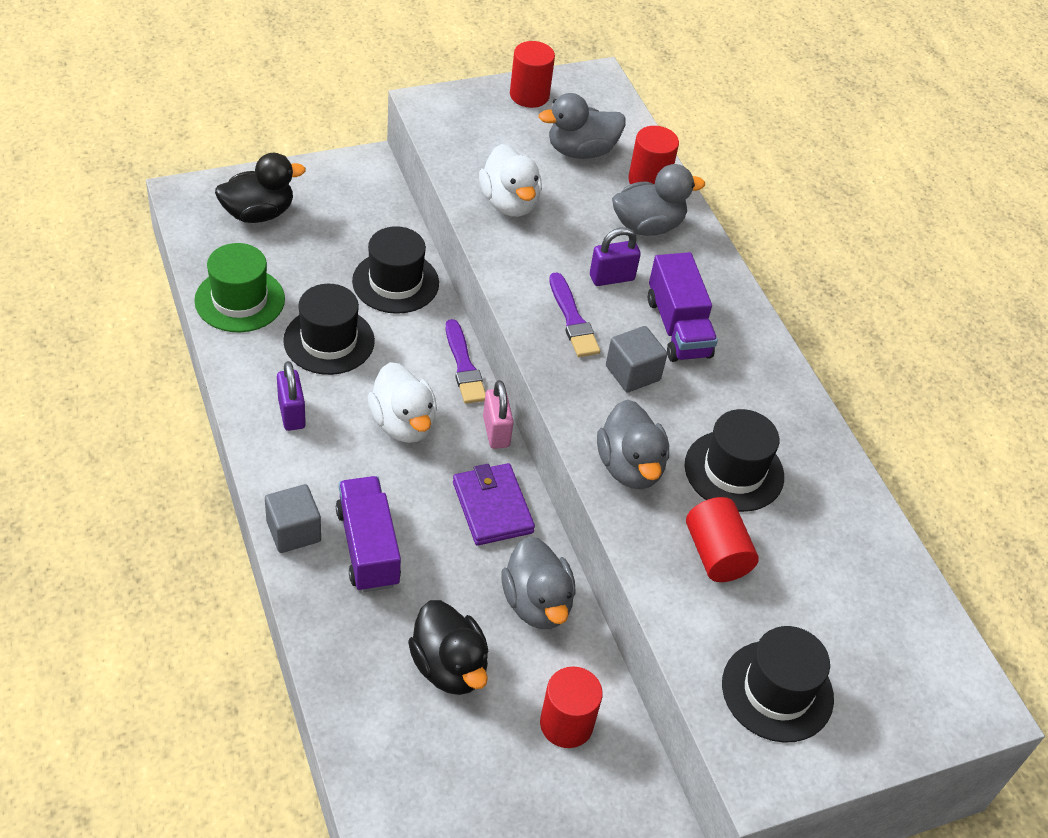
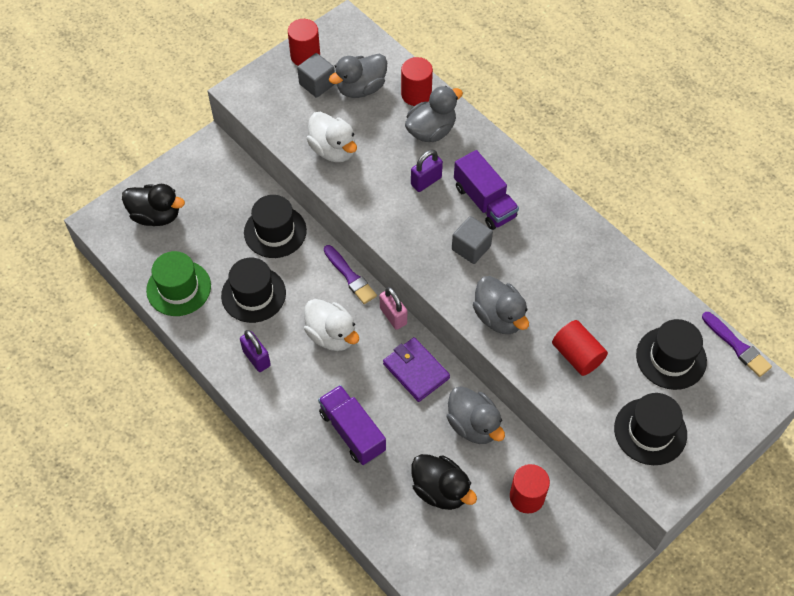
camera: 15 degrees left, 10 degrees up
(258, 213) = (156, 215): black duck -> black duck turned 60 degrees clockwise
(293, 531) = (300, 441): grey cube -> grey cube (317, 84)
(573, 319) = (415, 223): purple brush -> purple brush (737, 346)
(734, 471) = (563, 292): black hat -> black hat (671, 358)

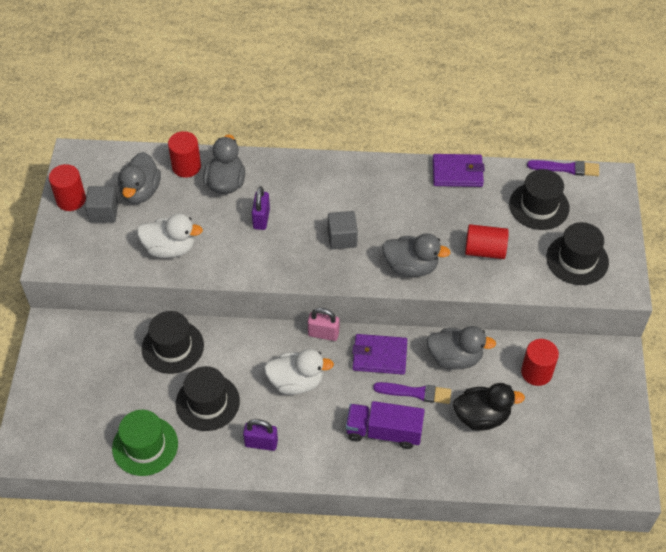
camera: 45 degrees left, 5 degrees down
(156, 215) = (65, 410): black duck -> none
(350, 276) = (263, 332): purple brush -> purple brush (415, 393)
(484, 202) = (316, 202): purple truck -> none
(631, 271) = (457, 173): none -> purple wallet

